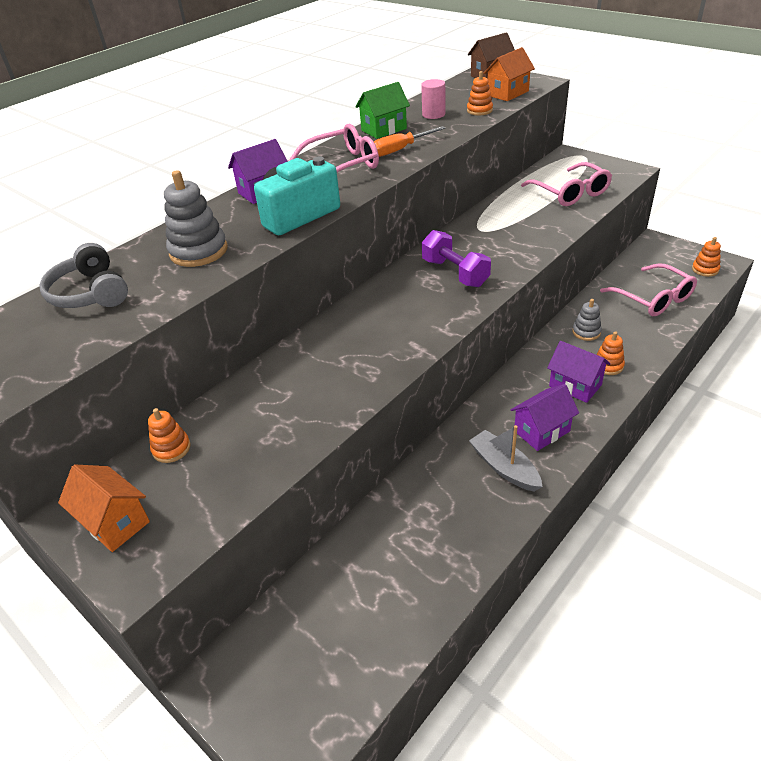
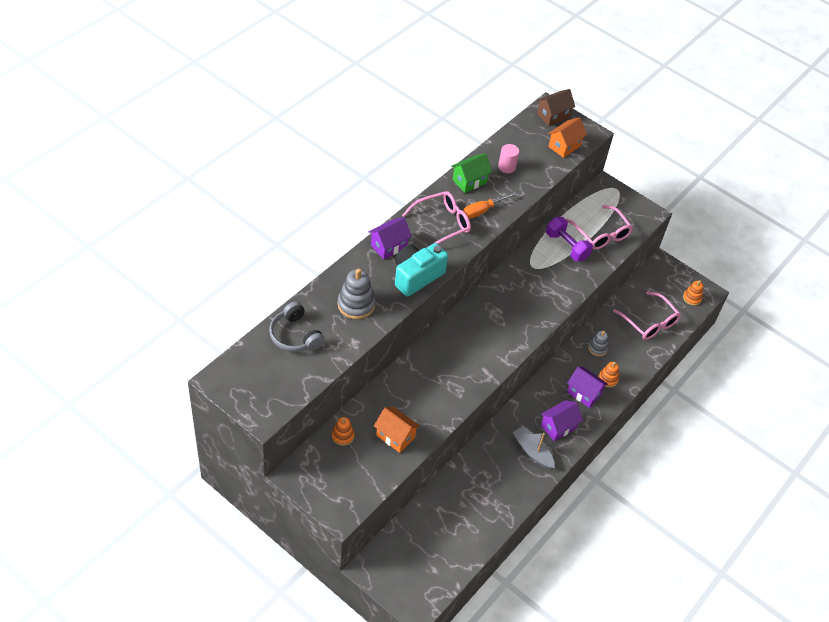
camera: 10 degrees left, 10 degrees up
(114, 522) = (321, 481): orange house -> orange house (395, 436)
(455, 273) = (513, 309): purple dumbbell -> purple dumbbell (567, 246)
(479, 110) = (541, 167): orange stacking toy -> none

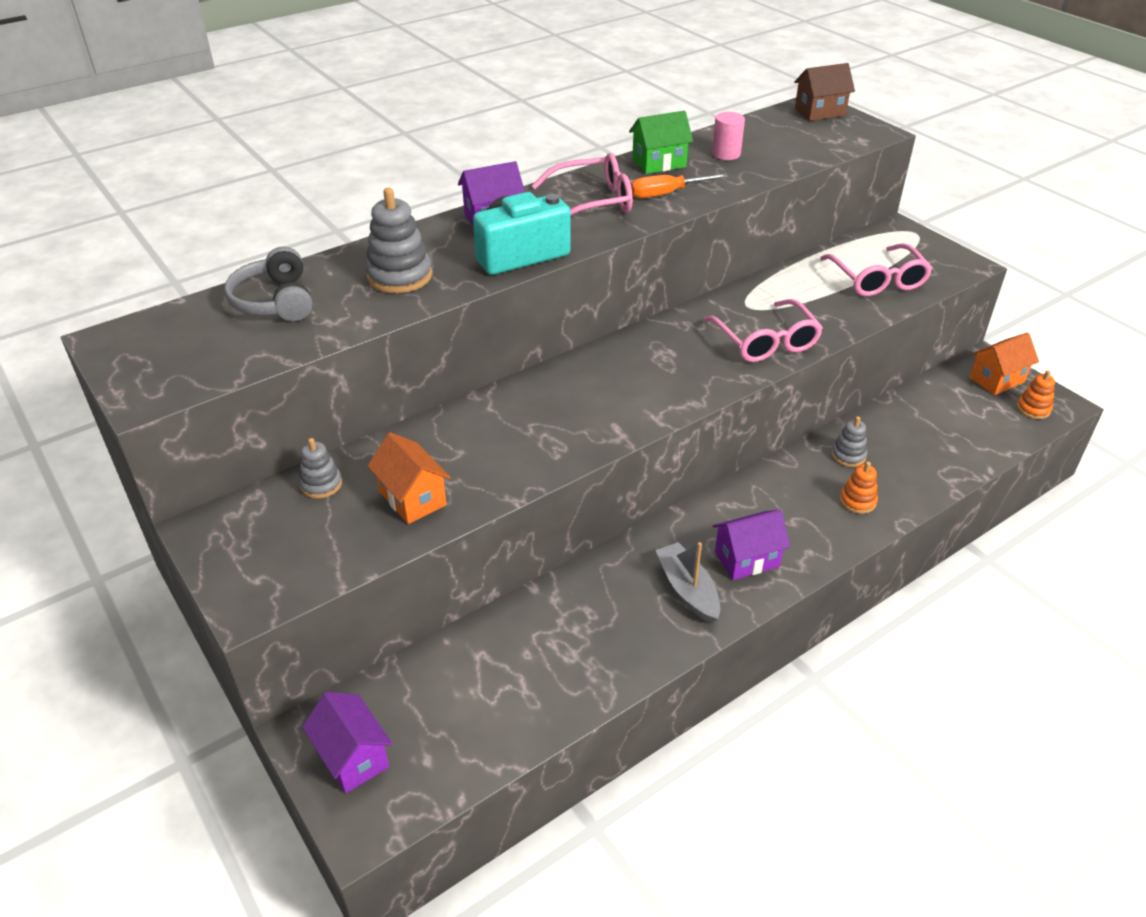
camera: 20 degrees right, 10 degrees down
(343, 436) = (321, 484): orange stacking toy -> grey stacking toy
(564, 146) = (828, 141): orange house -> orange house (996, 380)
(567, 246) = (814, 288): purple dumbbell -> none
(584, 393) = (808, 516): purple house -> purple house (353, 757)
(649, 322) = (949, 431): pink glasses -> pink glasses (765, 341)

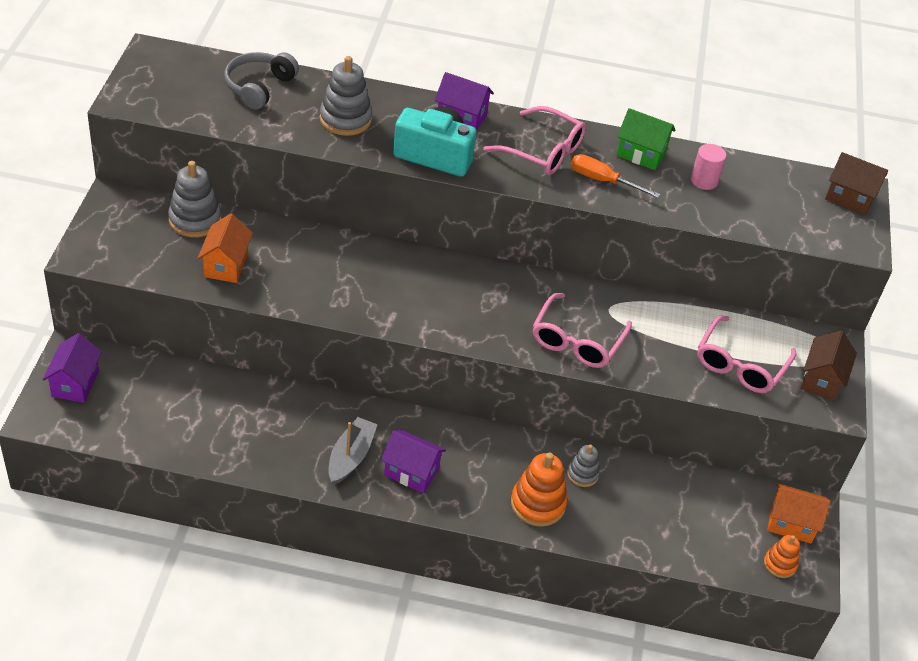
camera: 40 degrees right, 5 degrees up
(321, 484) = (195, 220): grey stacking toy -> grey stacking toy, size x1.70
(857, 501) = (538, 504): orange stacking toy -> orange stacking toy, size x1.70
(930, 254) = (821, 380): none -> brown house

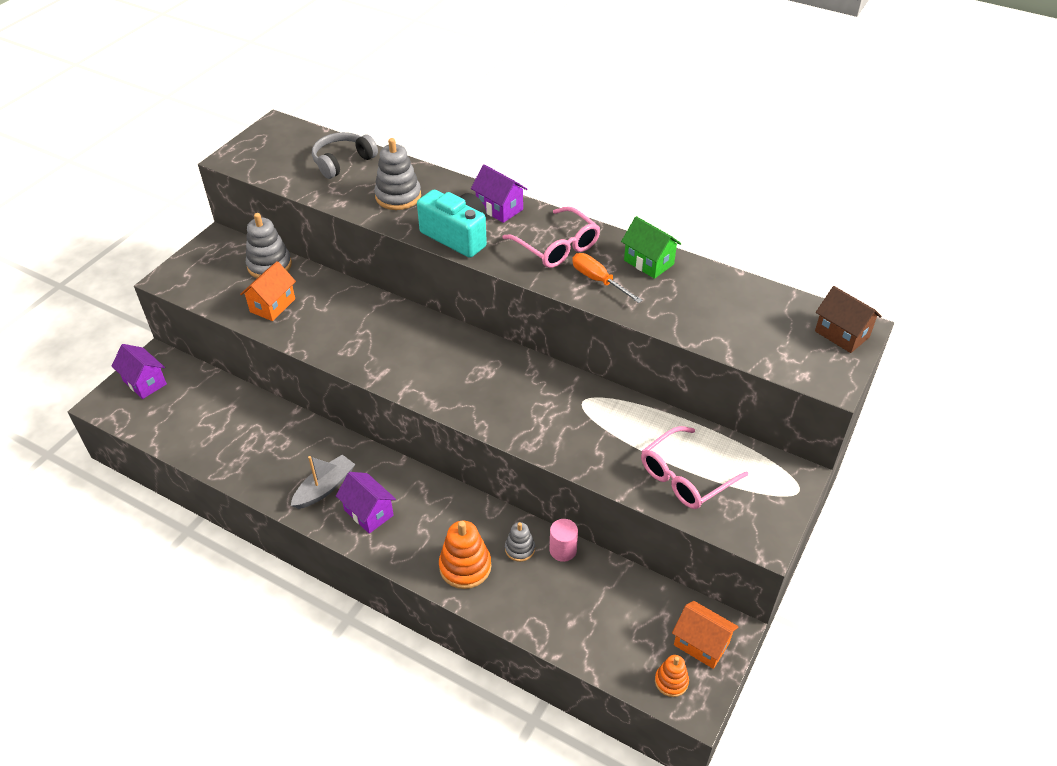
camera: 25 degrees right, 0 degrees up
(75, 383) = (144, 382): purple house -> purple house turned 75 degrees counterclockwise
(577, 340) = (538, 424): pink glasses -> none
(704, 180) = (698, 295): pink cylinder -> pink cylinder (563, 550)
(821, 380) = (762, 508): brown house -> none

